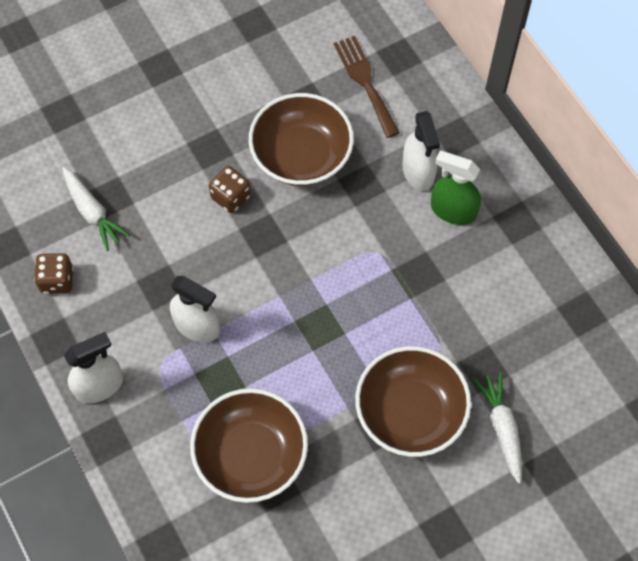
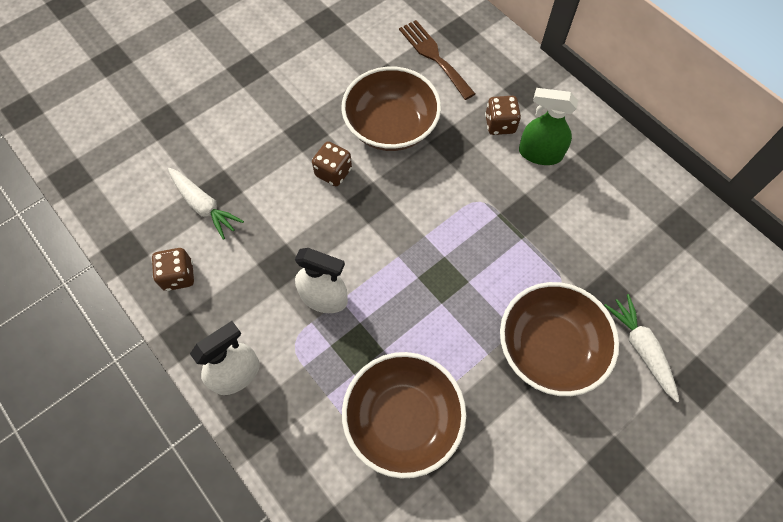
camera: 10 degrees left, 0 degrees up
(418, 171) = (500, 124): white spray bottle -> brown dice

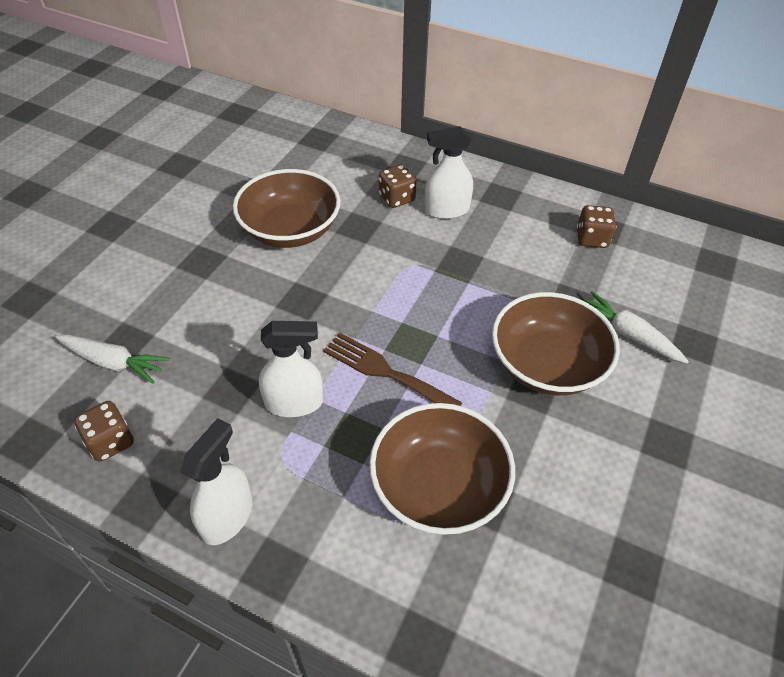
camera: 25 degrees left, 15 degrees down
(333, 172) = (249, 286): brown dice -> brown dice (592, 239)
(434, 56) = (304, 163): brown fork -> brown fork (385, 371)
(540, 153) = (446, 210): green spray bottle -> white spray bottle

